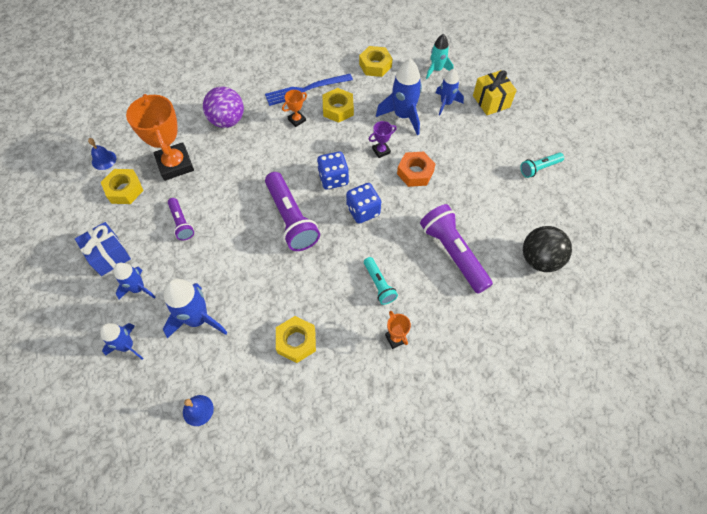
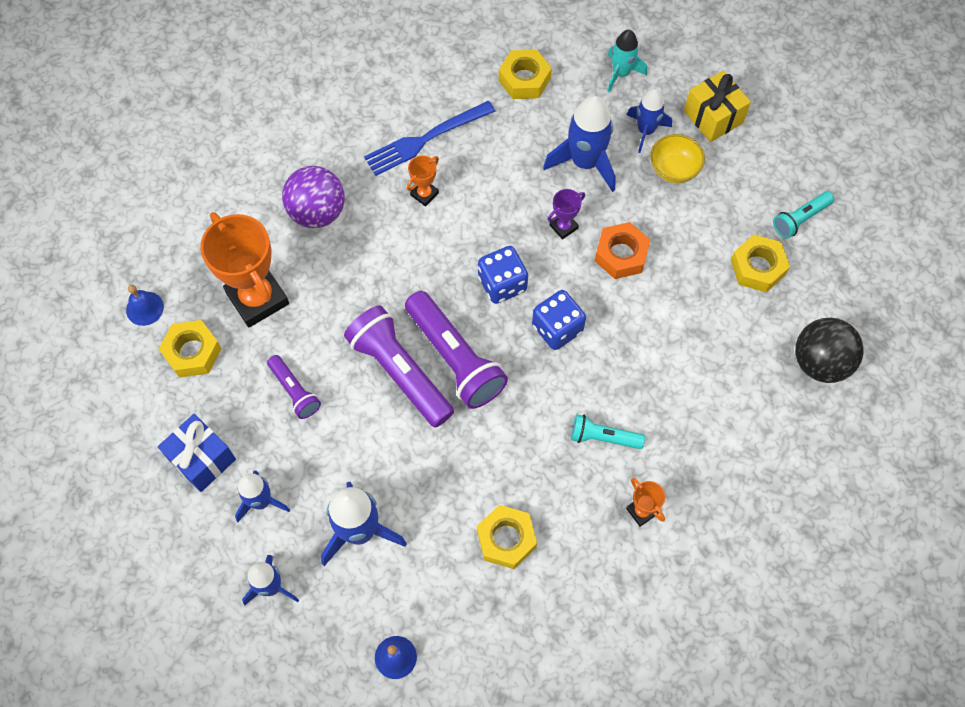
camera: 10 degrees left, 5 degrees up
(338, 109) = (483, 165): yellow nut -> yellow nut (757, 267)
(379, 284) = (603, 437): turquoise flashlight -> turquoise flashlight turned 135 degrees clockwise
(453, 253) = (698, 373): purple flashlight -> purple flashlight (400, 372)
(460, 127) = (674, 169): none -> yellow bowl

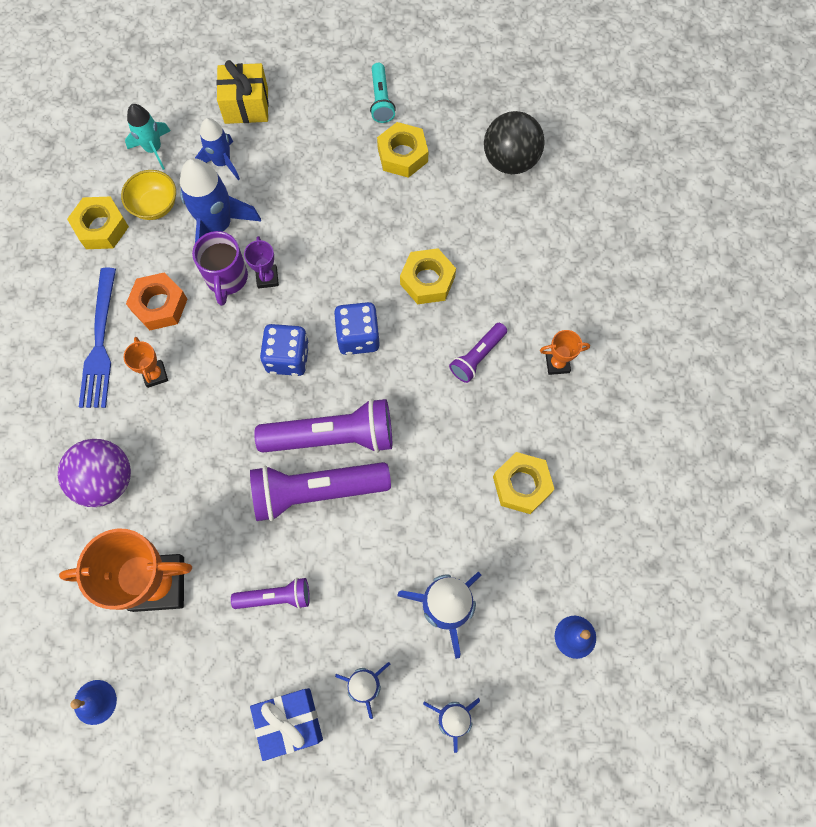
camera: 60 degrees left, 5 degrees up
(192, 352) = (173, 676): yellow nut -> yellow nut (427, 280)
(542, 197) = (226, 279): none -> purple mug
(603, 437) = (477, 357): turquoise flashlight -> purple flashlight
(621, 254) = (323, 248): orange nut -> orange nut (159, 305)
(674, 169) = (273, 163): yellow bowl -> yellow bowl (155, 206)

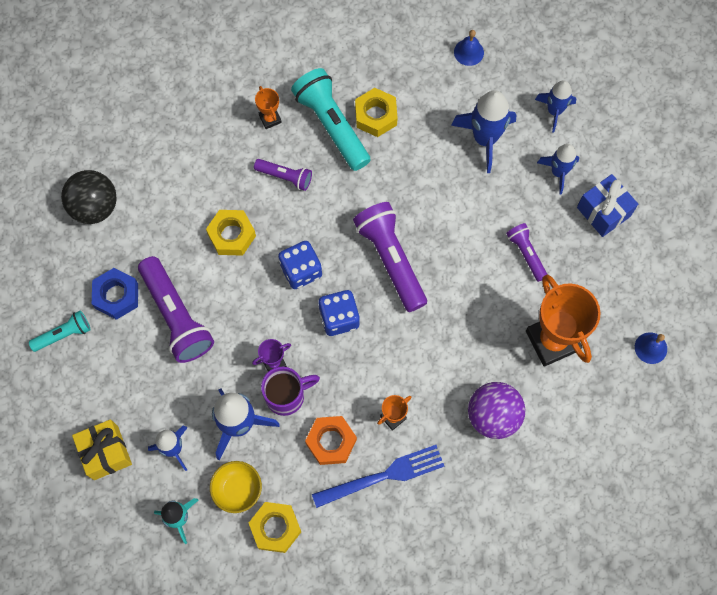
camera: 110 degrees left, 0 degrees up
(316, 491) = (438, 255): purple flashlight -> purple flashlight (176, 316)
(402, 155) = (116, 296): yellow nut -> blue nut
(526, 429) = (331, 125): none -> turquoise flashlight

